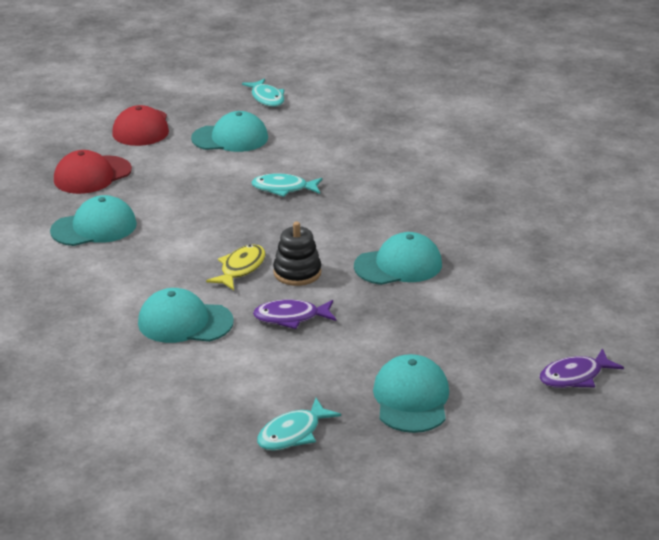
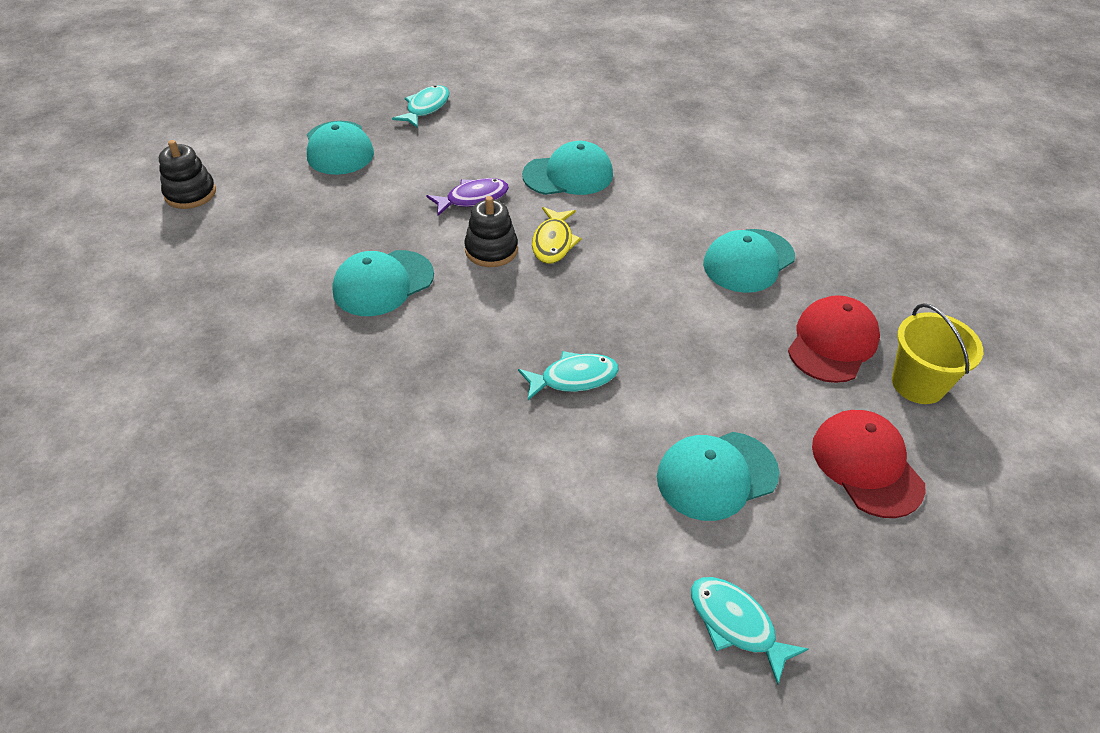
camera: 160 degrees right, 15 degrees up
(65, 150) = (918, 384): none -> yellow bucket
(574, 376) = (190, 193): purple fish -> black stacking toy

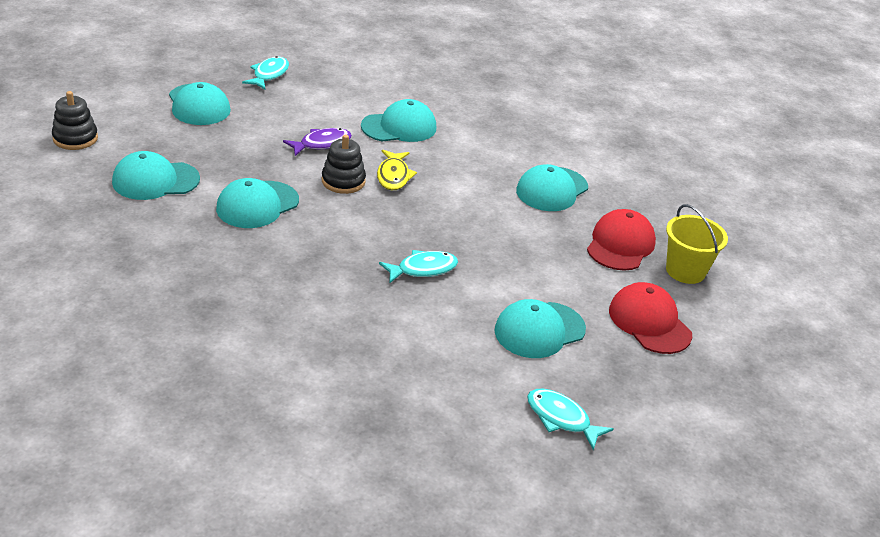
camera: 10 degrees left, 10 degrees down
(269, 250) = (155, 180): none -> turquoise cap

